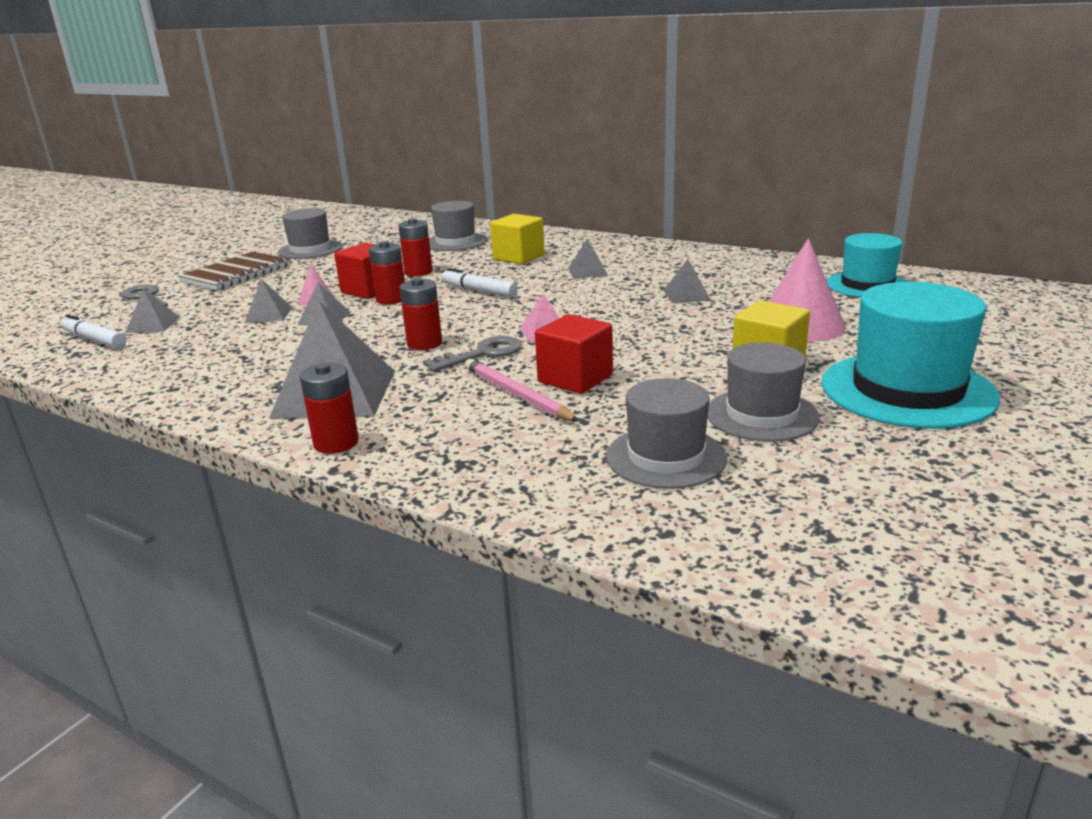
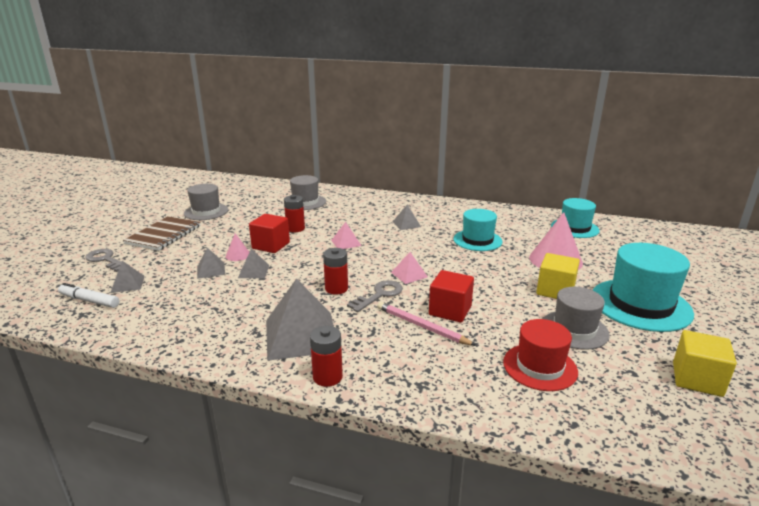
camera: 15 degrees left, 0 degrees up
(391, 299) = (291, 252): red battery -> none
(479, 291) = (346, 243): white marker -> pink pyramid
(518, 257) = (355, 214): yellow cube -> yellow cube (697, 379)
(666, 457) = (540, 367): grey hat -> red hat
(686, 295) = (477, 240): grey pyramid -> turquoise hat

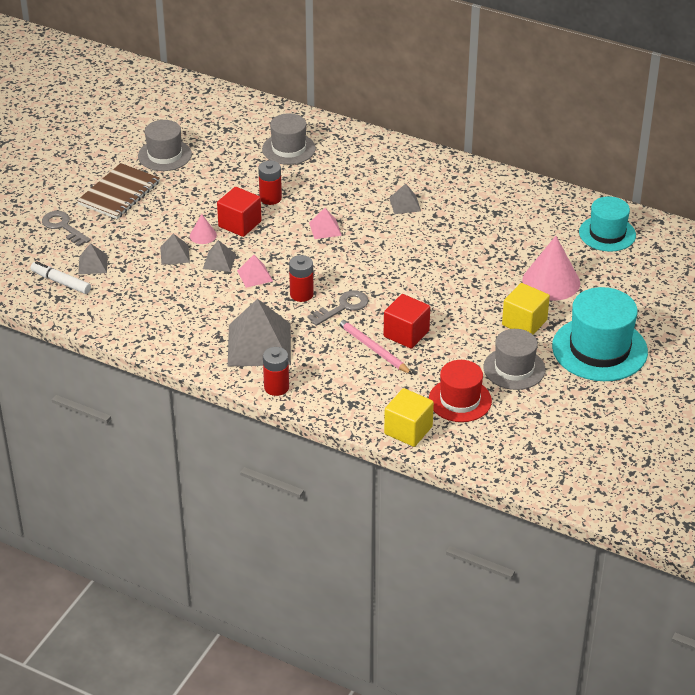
camera: 10 degrees right, 15 degrees up
(409, 274) = (381, 284): pink pyramid -> pink pyramid (255, 275)
(477, 240) = (478, 241): turquoise hat -> none
(697, 379) = (588, 427): yellow cube -> yellow cube (408, 430)

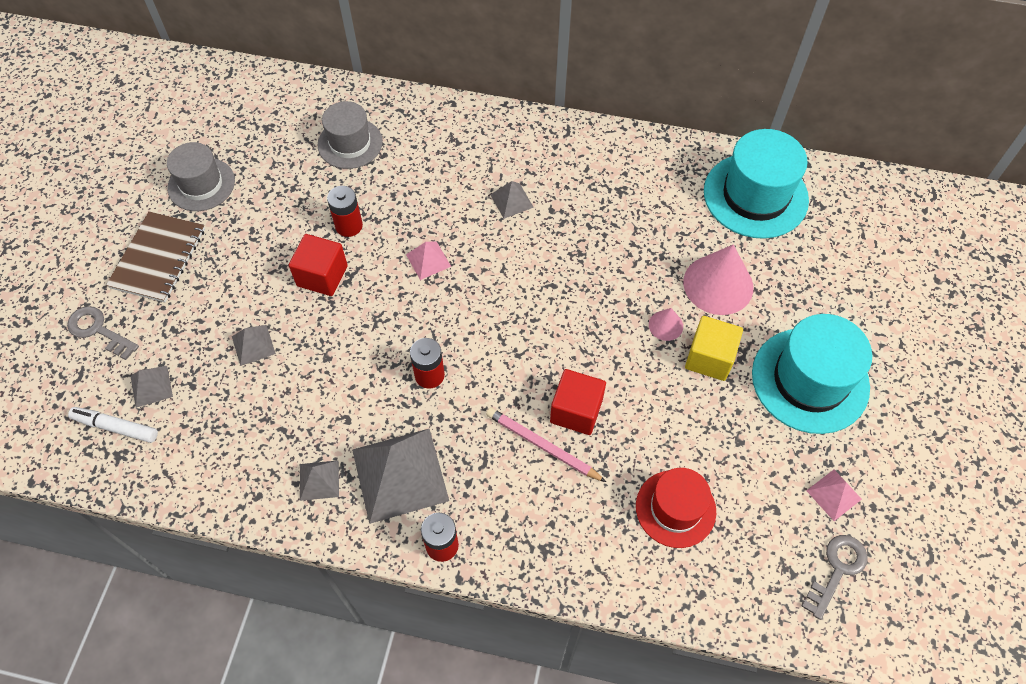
camera: 15 degrees left, 20 degrees up
(203, 235) = (281, 304): pink cone -> pink cone (665, 325)
(219, 261) = (312, 343): grey pyramid -> grey pyramid (319, 480)
(255, 275) = (363, 357): pink pyramid -> pink pyramid (834, 494)
(343, 307) = (486, 385): grey key -> grey key (837, 570)
(408, 430) = (629, 578): yellow cube -> none
(514, 368) = (722, 437): grey hat -> none
(607, 234) = (755, 195): turquoise hat -> turquoise hat, size x1.56

